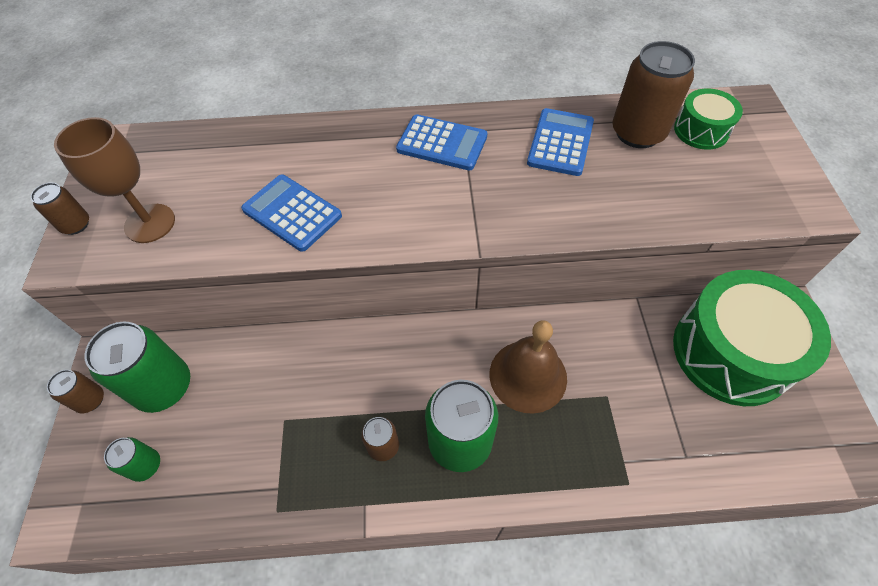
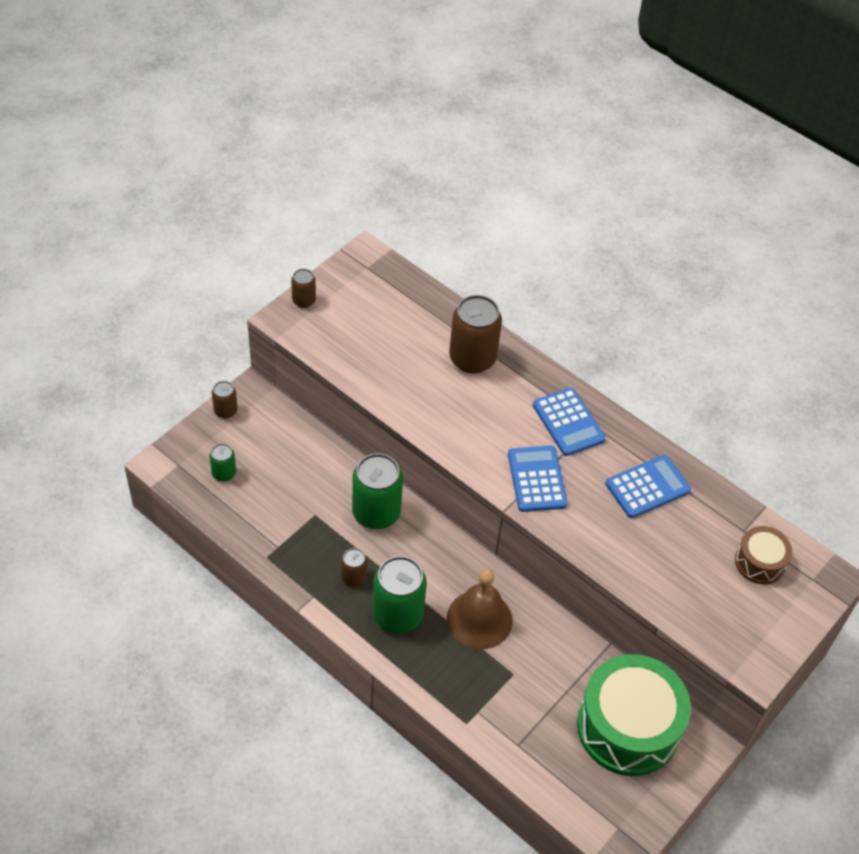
camera: 40 degrees right, 5 degrees down
(150, 223) = (343, 332): brown goblet -> none
(164, 387) = (269, 437): green can -> green can (376, 513)
(292, 213) = (426, 392): blue calculator -> blue calculator (536, 479)
(638, 133) = (711, 526): brown can -> brown can (472, 358)
(701, 130) = (759, 562): green drum -> brown drum

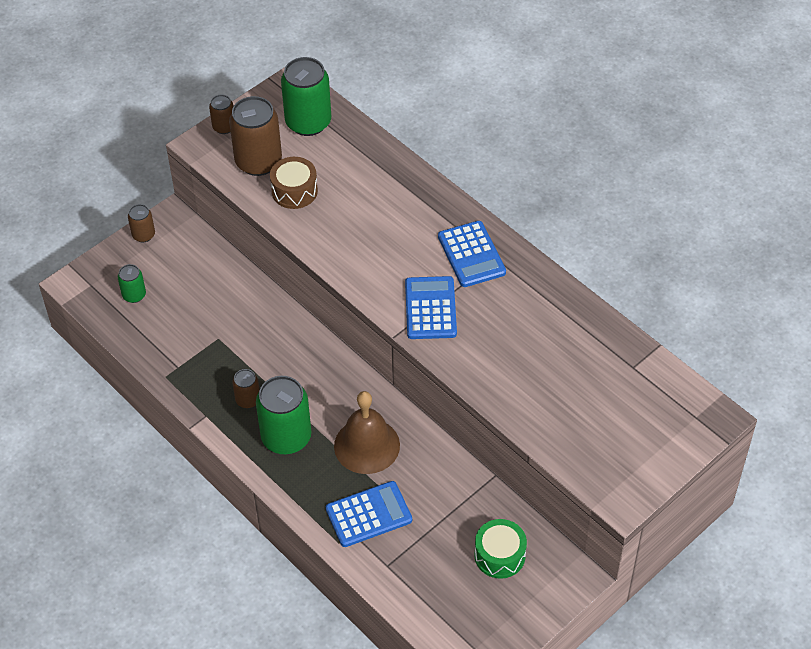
camera: 10 degrees right, 0 degrees up
(376, 513) = (279, 339): green can -> green can (308, 122)
(472, 358) = (384, 189): brown can -> brown can (258, 162)
(628, 727) = (499, 555): green drum -> green drum, size x0.50
(647, 487) = (541, 321): blue calculator -> blue calculator (368, 514)
(759, 562) = (643, 398): brown drum -> brown drum (294, 191)

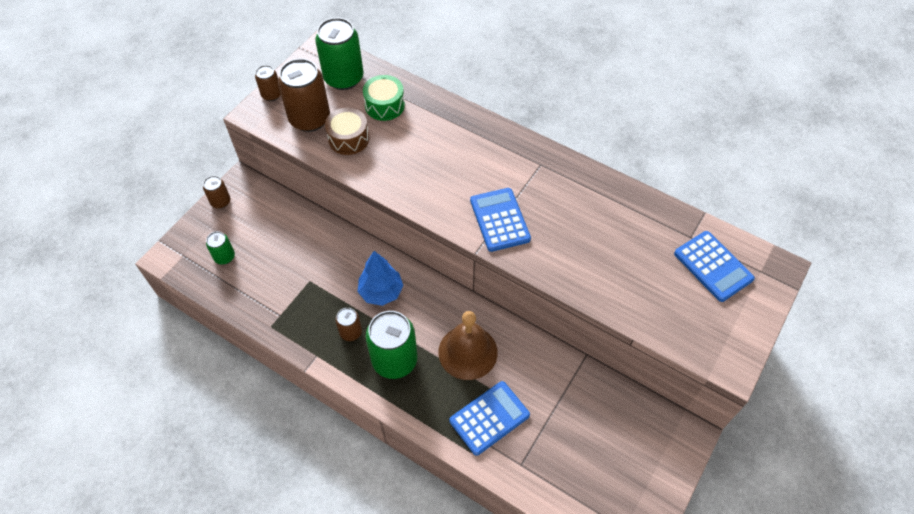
camera: 15 degrees left, 5 degrees up
(292, 365) = (381, 292): none -> blue tree
(471, 255) = (519, 165): blue calculator -> blue calculator (713, 266)
(499, 555) = (616, 430): green drum -> green drum (384, 105)

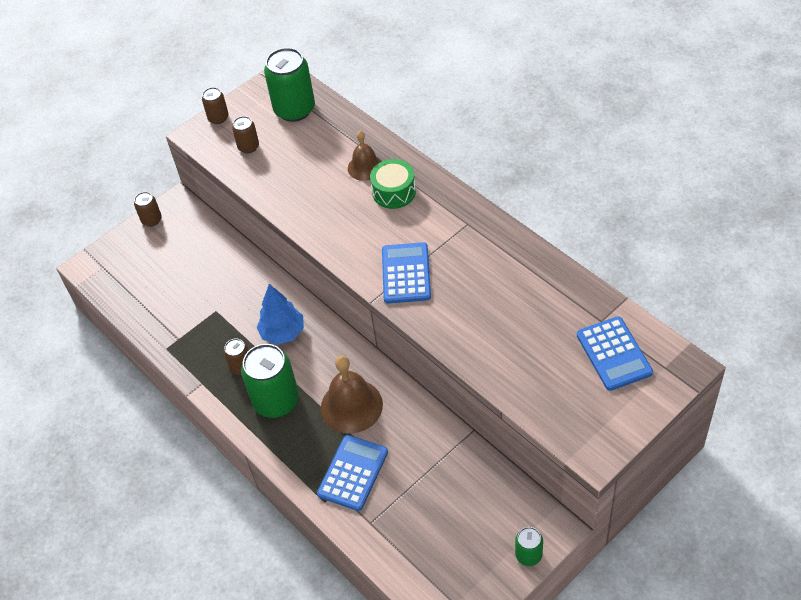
camera: 20 degrees right, 5 degrees down
(224, 257) = (141, 274): green can -> green can (528, 555)
(310, 119) = (248, 147): brown can -> brown can, size x0.51
(348, 138) = (280, 171): brown drum -> none
(384, 105) = (327, 142): green drum -> green drum (394, 192)
(428, 124) = (365, 167): none -> brown bell
(489, 418) = (353, 473): blue calculator -> blue calculator turned 45 degrees counterclockwise

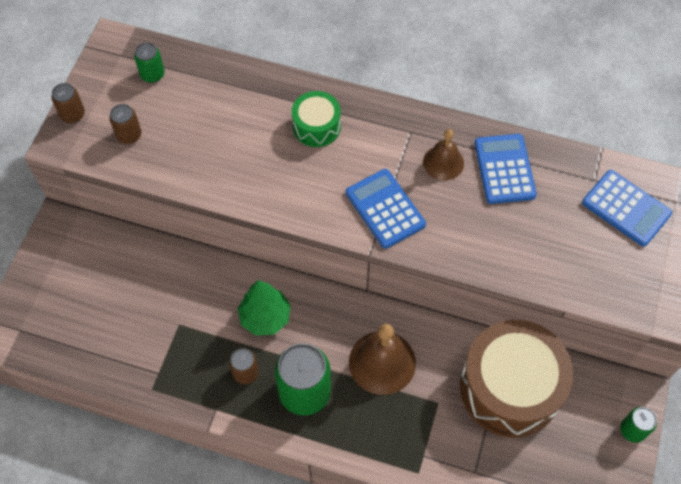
camera: 35 degrees left, 10 degrees up
(151, 220) = (42, 254): brown can -> none
(283, 333) = (265, 317): blue tree -> green tree
(294, 109) = (152, 74): green can -> green can, size x0.51
(353, 473) = (427, 430): blue calculator -> blue calculator (504, 169)
(365, 167) = (270, 111): brown bell -> brown bell (443, 162)
(444, 472) = (510, 387): none -> brown drum

